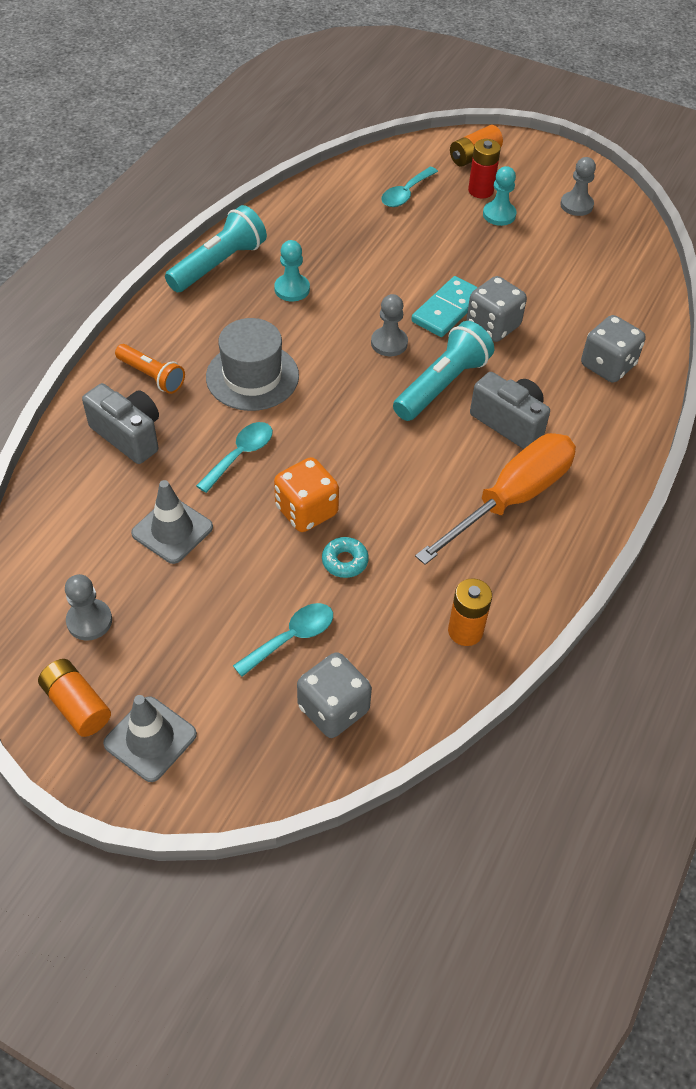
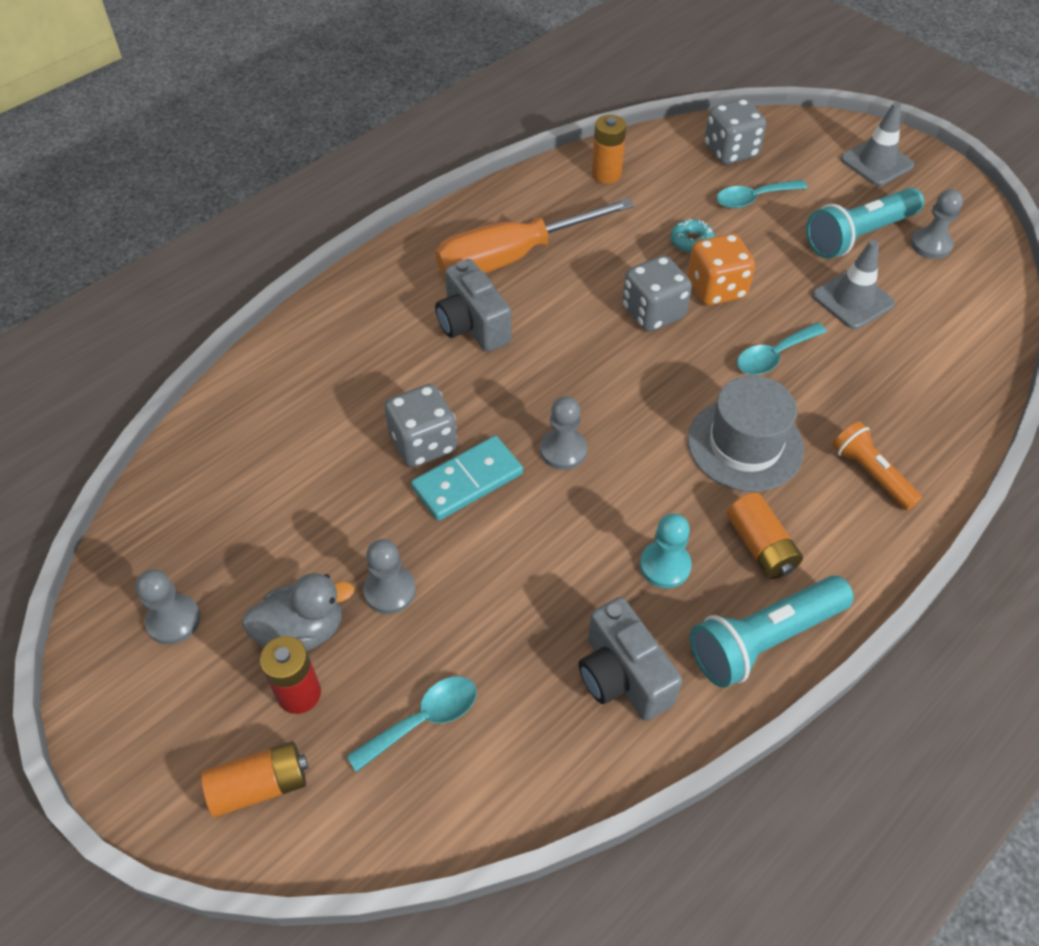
camera: 160 degrees left, 0 degrees up
(77, 705) = (937, 192): orange battery -> orange battery (760, 546)
(128, 435) = (898, 405): grey camera -> grey camera (622, 676)
(442, 385) = (524, 383): turquoise flashlight -> turquoise flashlight (859, 235)
(461, 242) = (390, 591): none -> grey pawn
(499, 215) = (302, 631): turquoise pawn -> grey duck
(607, 365) = (323, 362): grey dice -> grey dice (653, 313)

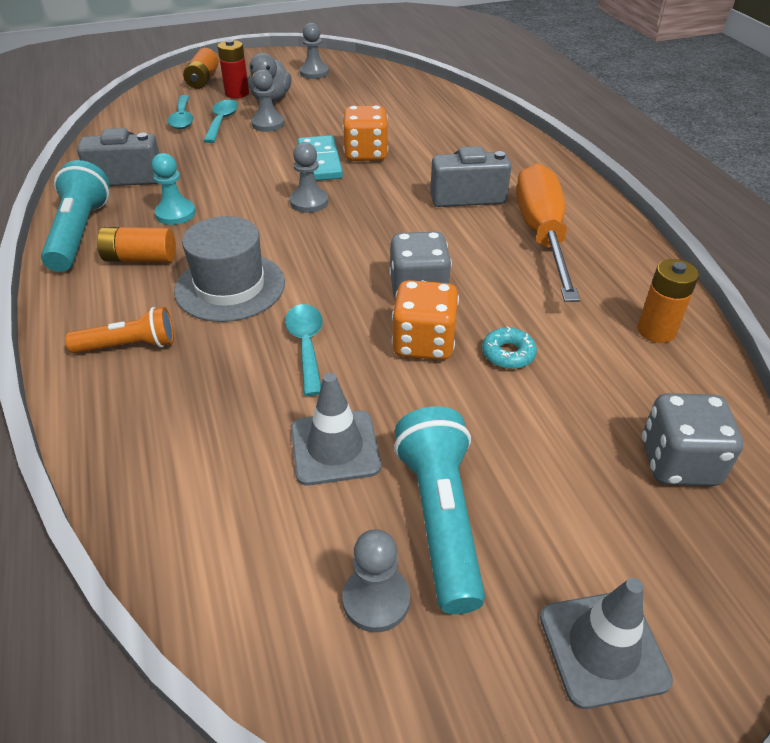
camera: 115 degrees right, 10 degrees down
(423, 443) = (365, 154): grey dice -> orange dice
(753, 199) = (564, 440): turquoise spoon -> turquoise spoon (222, 121)

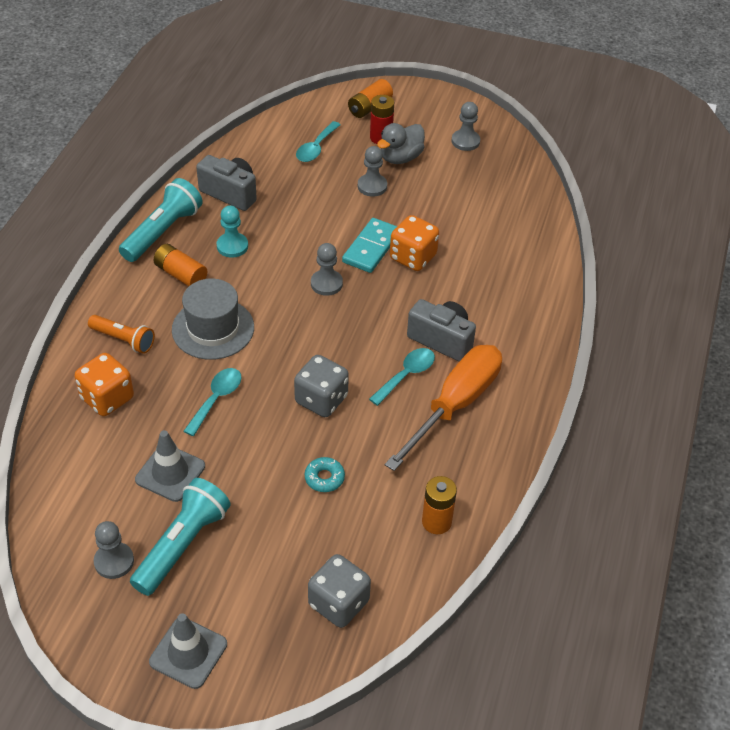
camera: 35 degrees right, 5 degrees up
(222, 121) = (341, 166): turquoise spoon -> turquoise spoon (406, 375)
(423, 343) = (283, 439): orange dice -> orange dice (107, 398)

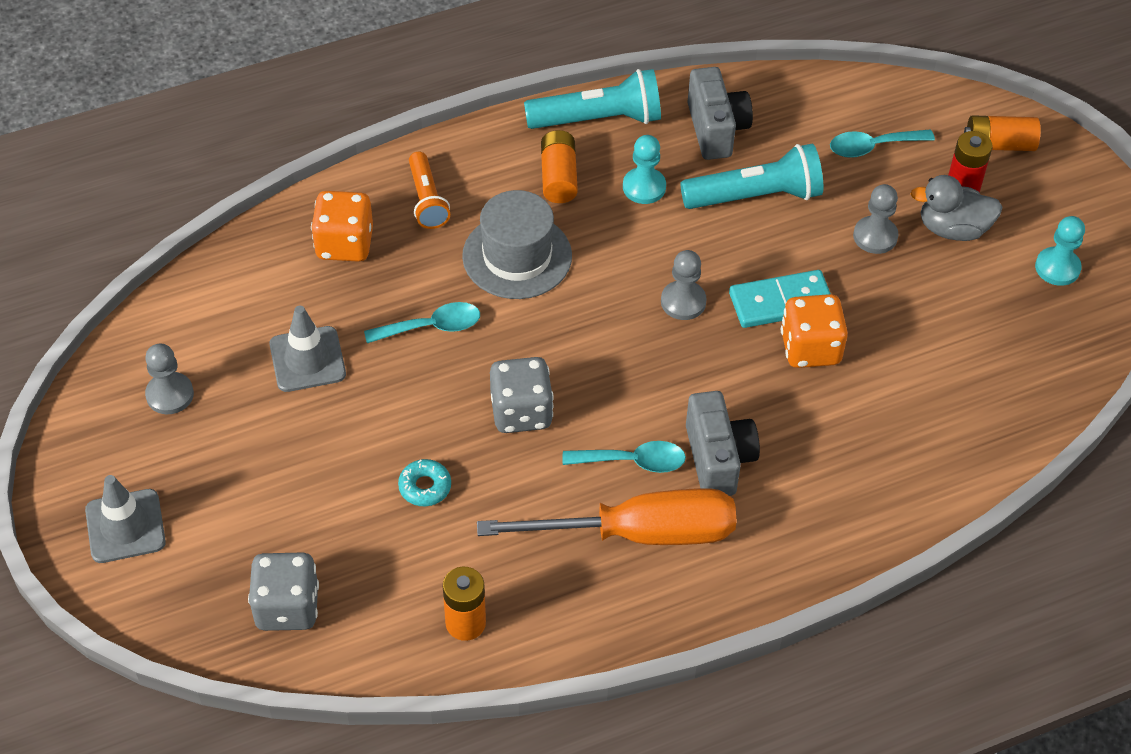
camera: 50 degrees right, 5 degrees up
(182, 545) = (235, 432): turquoise flashlight -> turquoise flashlight (755, 196)
(465, 141) = (1057, 268): grey pawn -> turquoise pawn

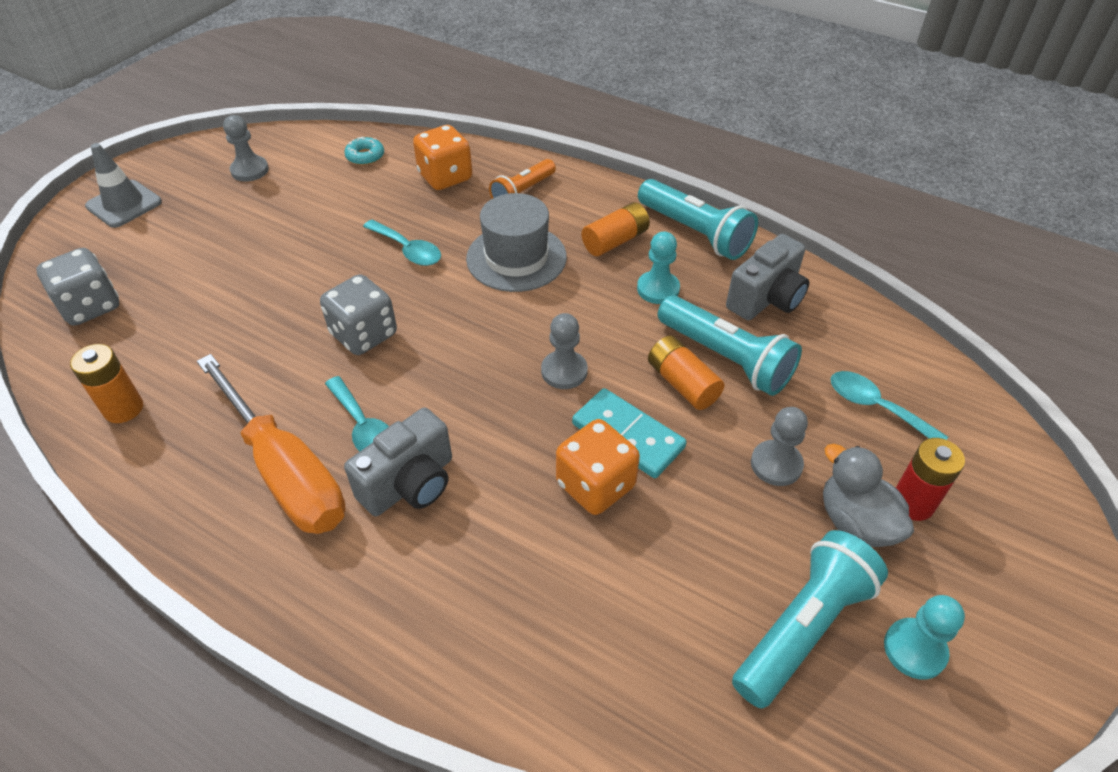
camera: 55 degrees right, 5 degrees down
(307, 359) = (327, 210): grey traffic cone -> none
(425, 487) = (250, 320): turquoise donut -> turquoise donut (365, 156)
(999, 144) = (1004, 504): orange battery -> orange battery (682, 384)
(1004, 311) = (802, 628): none -> turquoise flashlight

